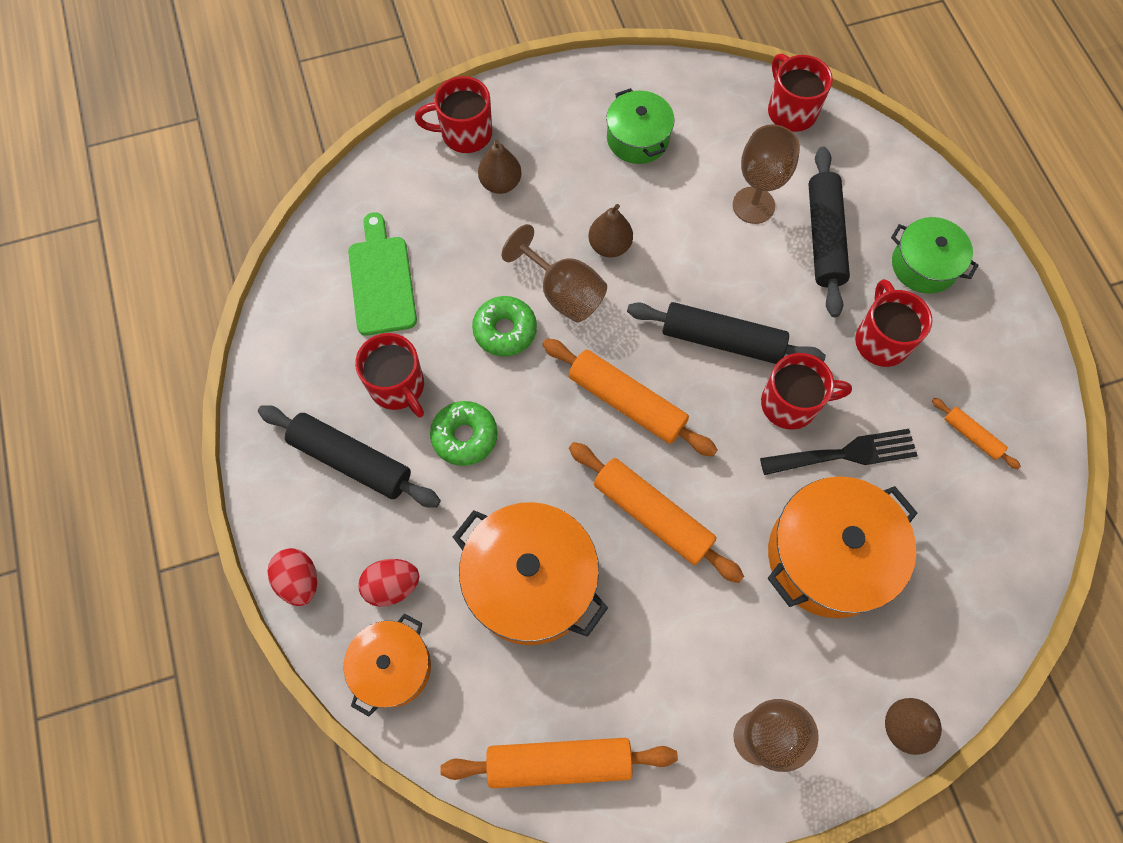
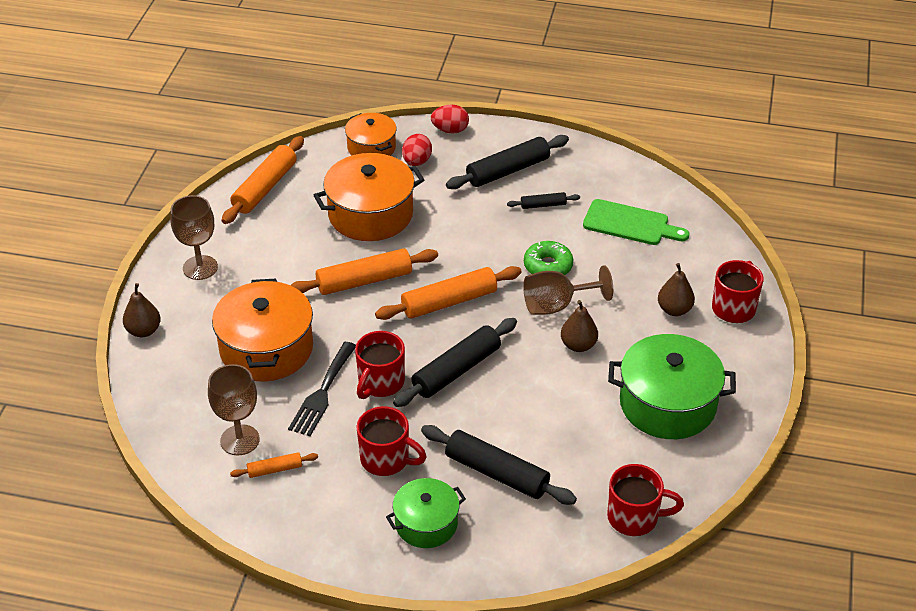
camera: 120 degrees right, 25 degrees down
(398, 387) = (543, 205): red mug -> black rolling pin
(464, 436) = (485, 221): green donut -> none
(637, 138) = (667, 404): green pot -> green pot, size x1.66
(753, 205) = (556, 444): brown goblet -> brown goblet (240, 440)

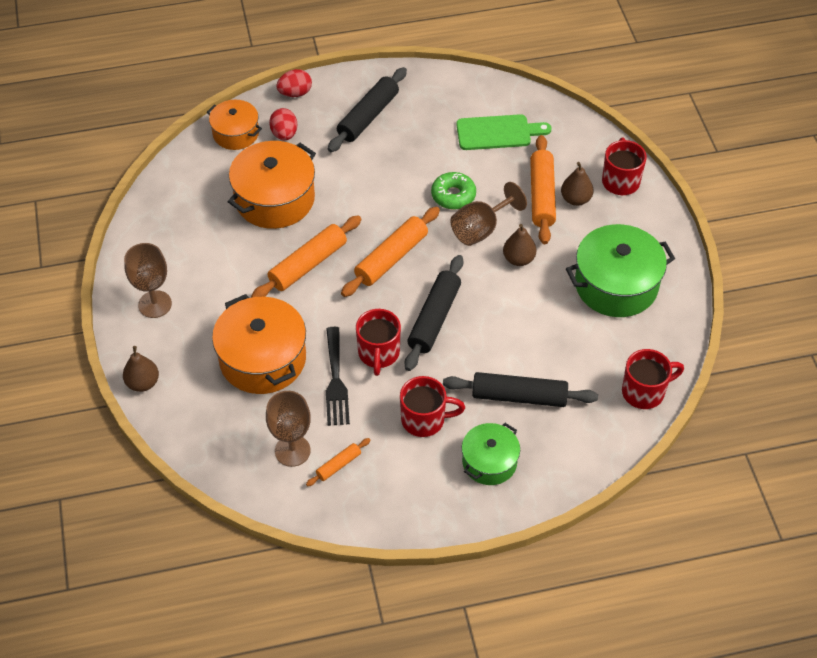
camera: 25 degrees left, 10 degrees up
(265, 188) = (164, 205): orange rolling pin -> orange rolling pin (542, 195)
(543, 205) = (416, 139): black rolling pin -> none

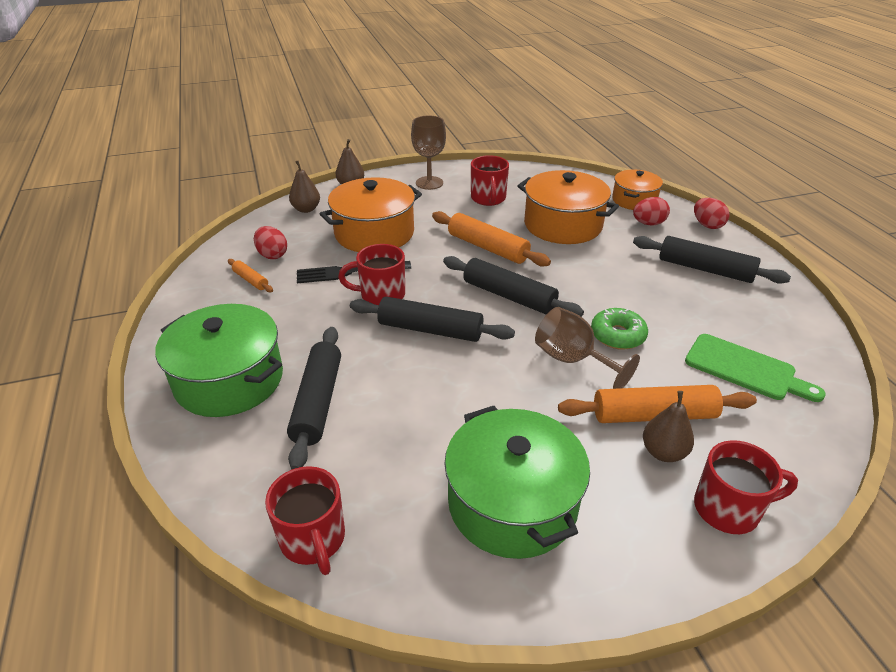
camera: 85 degrees right, 15 degrees down
(292, 451) = (272, 255): brown goblet -> red egg
(391, 258) = (508, 296): orange rolling pin -> black rolling pin
(424, 419) = (294, 330): red mug -> red mug (488, 199)
(489, 462) = (229, 380): green pot -> green pot, size x1.66
(498, 132) = (745, 369): green cutting board -> green cutting board turned 45 degrees counterclockwise
(518, 259) = (534, 395): brown pear -> brown pear (306, 209)

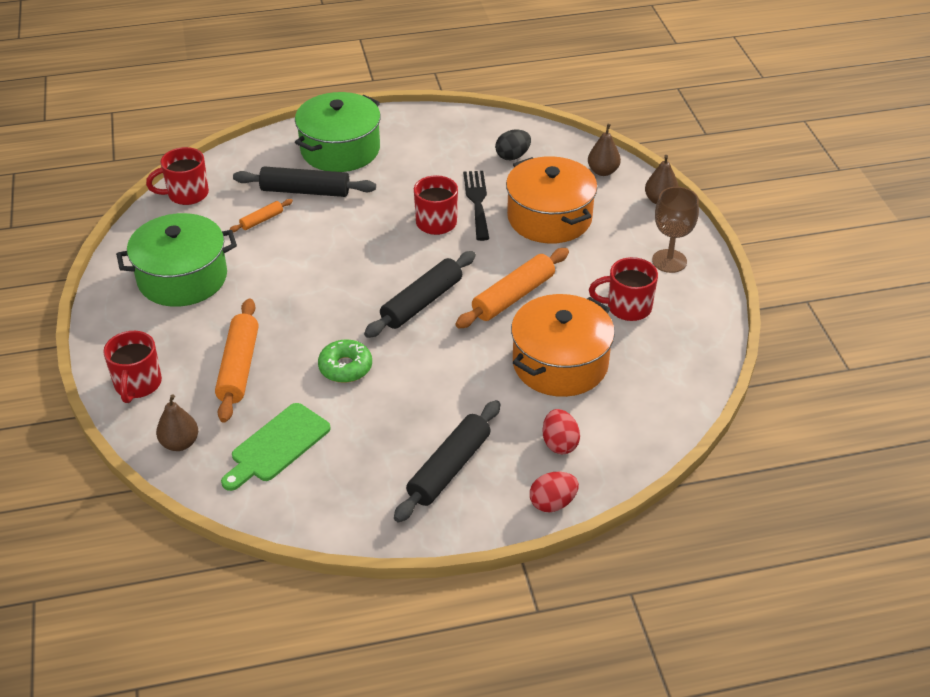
camera: 95 degrees right, 5 degrees up
(251, 280) = (471, 147): orange rolling pin -> orange rolling pin (262, 220)
(272, 255) = (512, 156): red egg -> black egg
(430, 330) = (379, 249): black rolling pin -> none
(573, 360) = (318, 331): brown goblet -> none
(634, 200) = (624, 444): orange pot -> none
(663, 452) = (199, 363): brown pear -> brown pear (180, 443)

